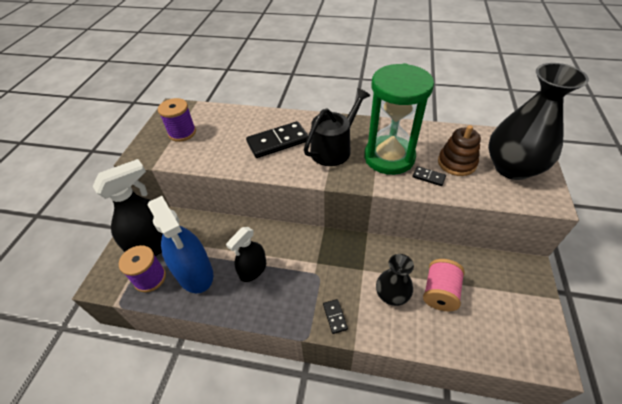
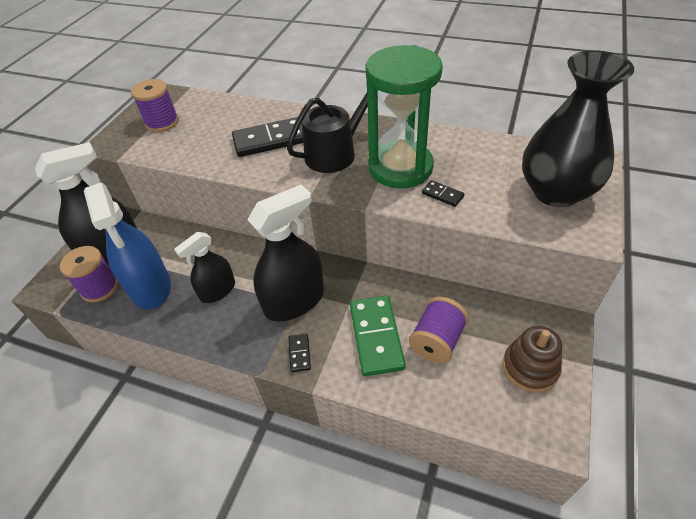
camera: 10 degrees right, 0 degrees up
(318, 272) = (294, 301): none -> black spray bottle
(392, 295) = (376, 336): black vase -> green domino
(440, 292) = (437, 340): pink spool -> purple spool
(456, 163) = (484, 181): brown stacking toy -> brown stacking toy (530, 368)

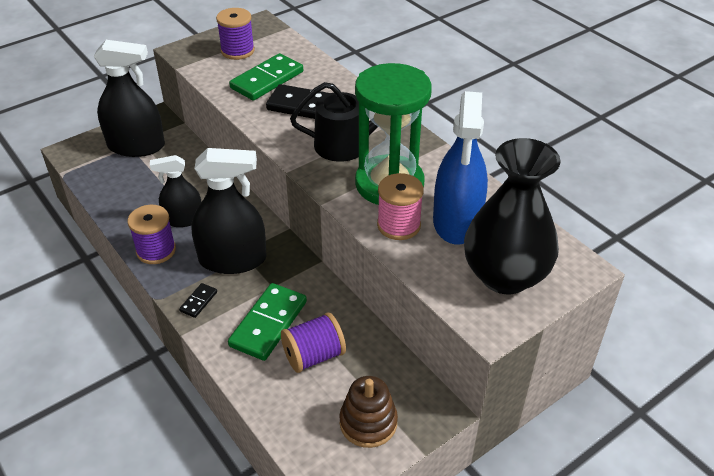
camera: 30 degrees right, 5 degrees down
(99, 287) = (104, 170): purple spool -> purple spool (156, 250)
(150, 287) = (139, 189): blue spray bottle -> blue spray bottle (456, 221)
(213, 134) = (267, 80): none -> green domino
(442, 195) = (398, 225): black domino -> pink spool

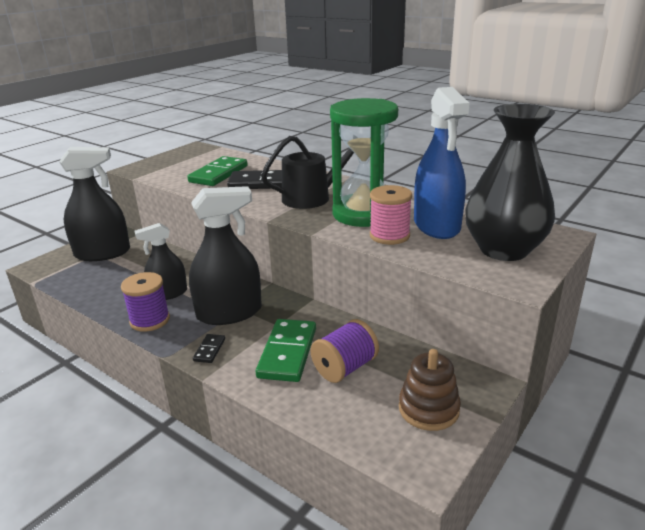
camera: 15 degrees left, 15 degrees down
(237, 51) = (184, 163): purple spool -> none

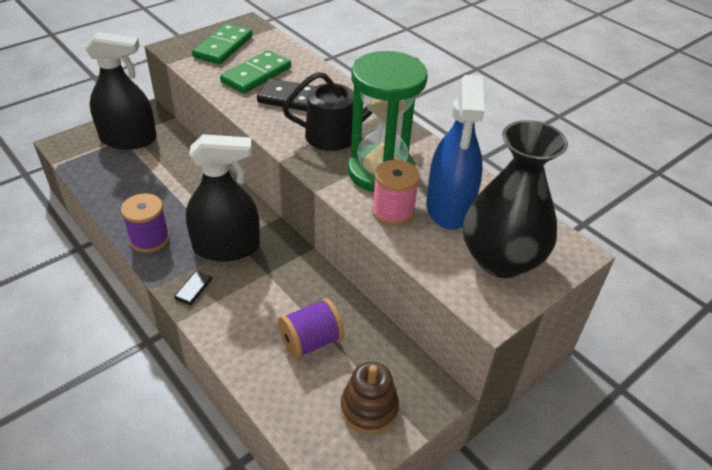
camera: 10 degrees right, 15 degrees up
(168, 293) = (176, 208): black spray bottle -> none
(287, 352) = (264, 310): green domino -> green domino (223, 47)

